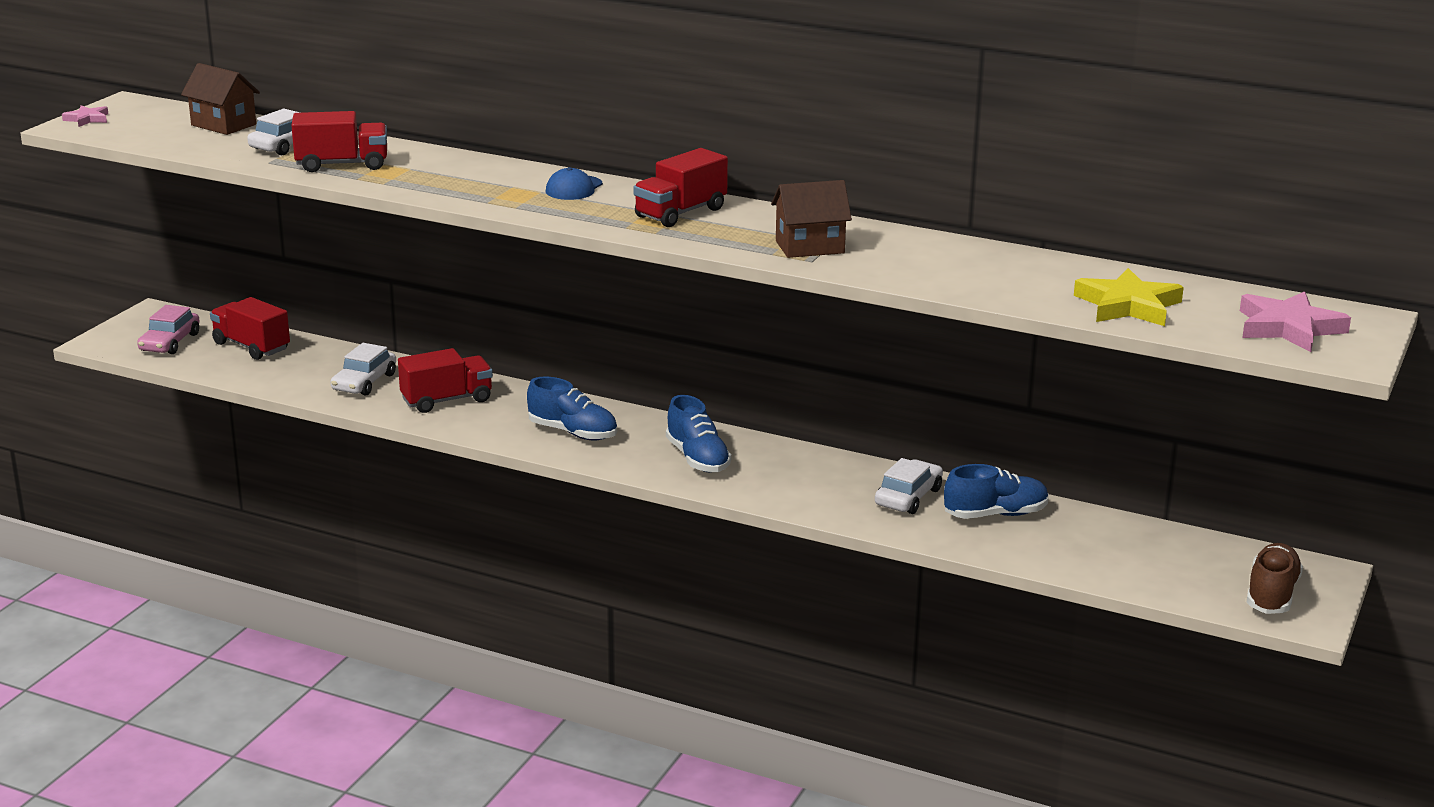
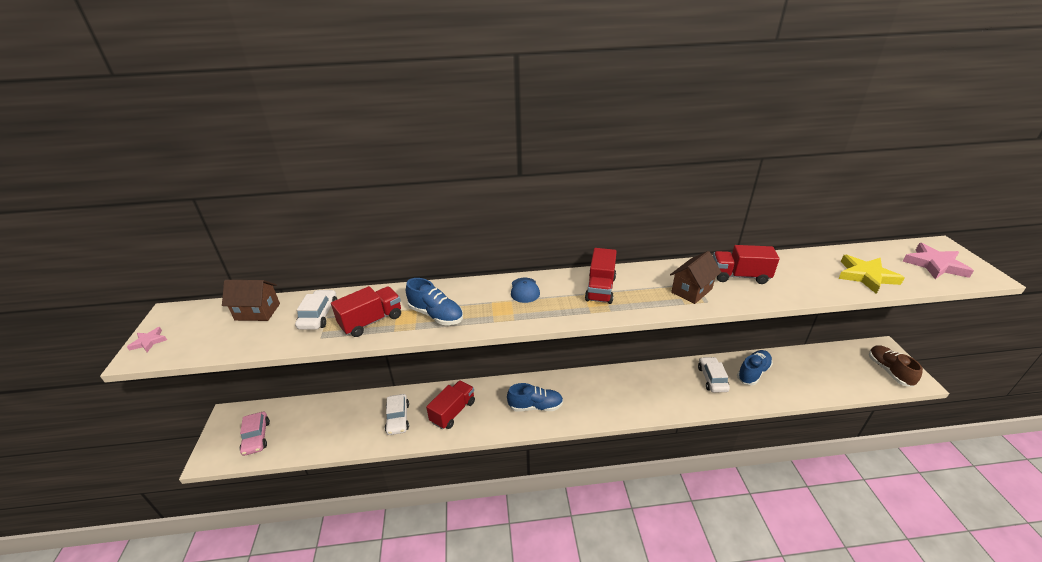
camera: 30 degrees left, 10 degrees up
(251, 346) = (310, 418): red truck -> red truck (739, 276)
(697, 458) = (607, 397): blue shoe -> blue shoe (436, 315)

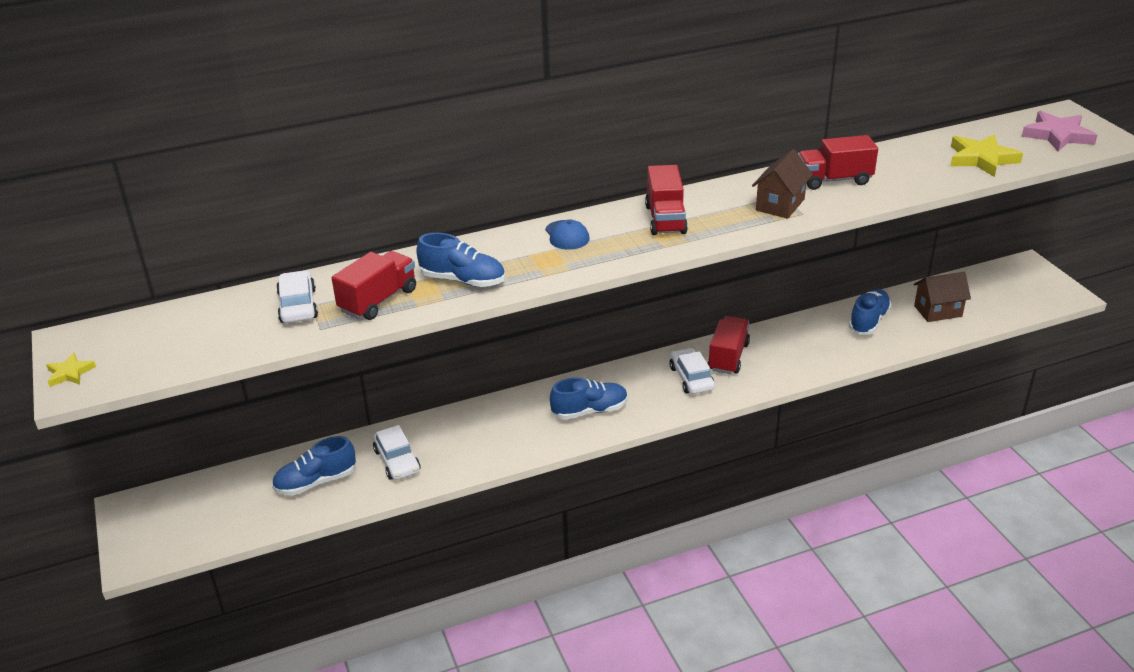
camera: 15 degrees left, 0 degrees up
(149, 341) = (70, 373): pink star -> yellow star
(256, 437) = (191, 523): pink car -> none
(257, 312) = (203, 316): brown house -> brown house (938, 311)
(342, 423) = (316, 482): none -> blue shoe
(453, 412) = (475, 438): red truck -> red truck (728, 357)
(712, 378) = (817, 337): white car -> white car (691, 378)
(889, 371) = (1035, 290): brown shoe -> none

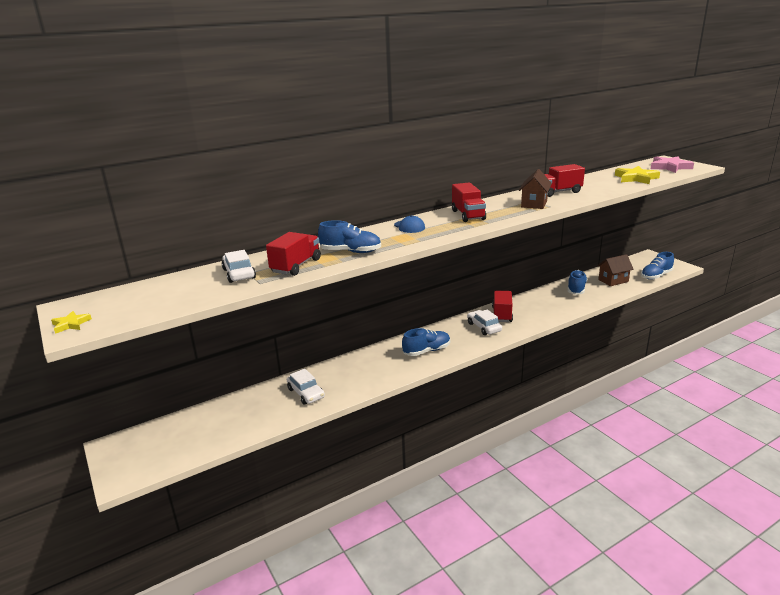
camera: 10 degrees left, 10 degrees down
(316, 482) = (251, 412): blue shoe -> blue shoe (656, 276)

